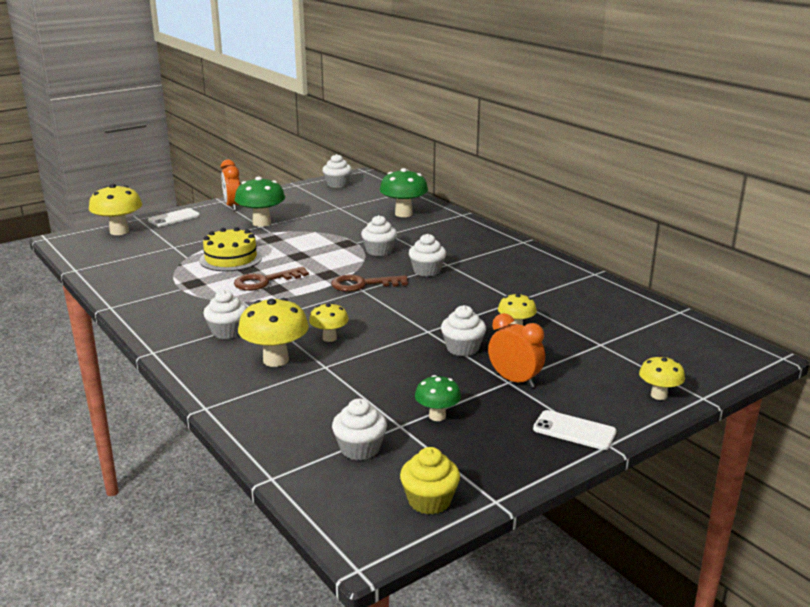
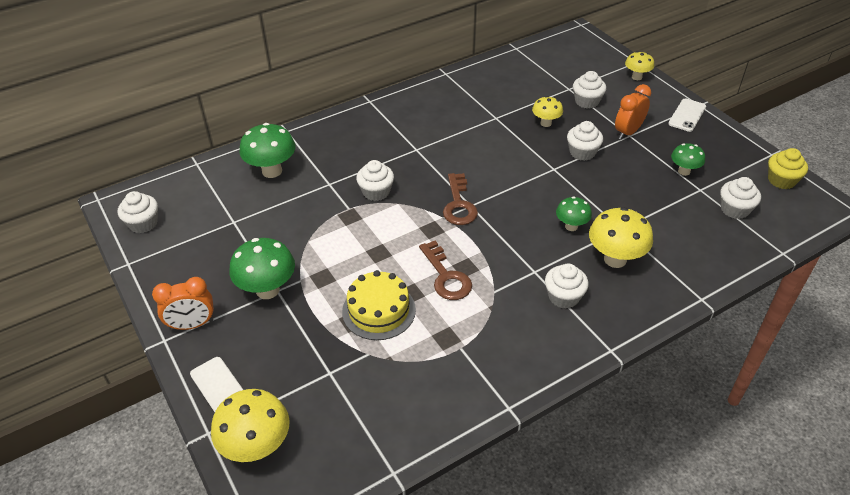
camera: 85 degrees left, 20 degrees up
(329, 338) = (571, 226): yellow mushroom -> green mushroom
(427, 271) = (431, 162): white cupcake -> white cupcake (587, 101)

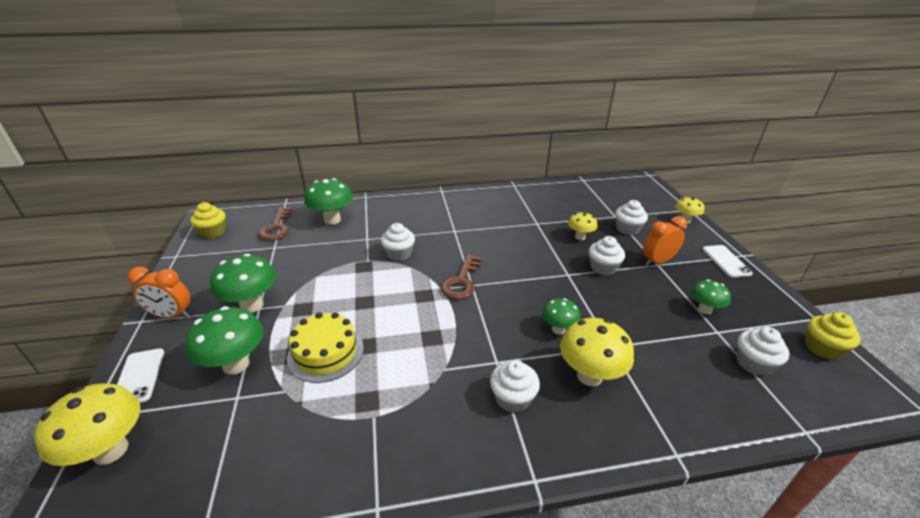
camera: 20 degrees right, 10 degrees down
(143, 223) = (213, 232): white cupcake -> yellow cupcake
(303, 347) = (236, 364): none -> green mushroom
(446, 276) = (408, 340): brown key -> brown key (276, 227)
(687, 115) = (726, 261): white phone -> white phone turned 60 degrees counterclockwise

